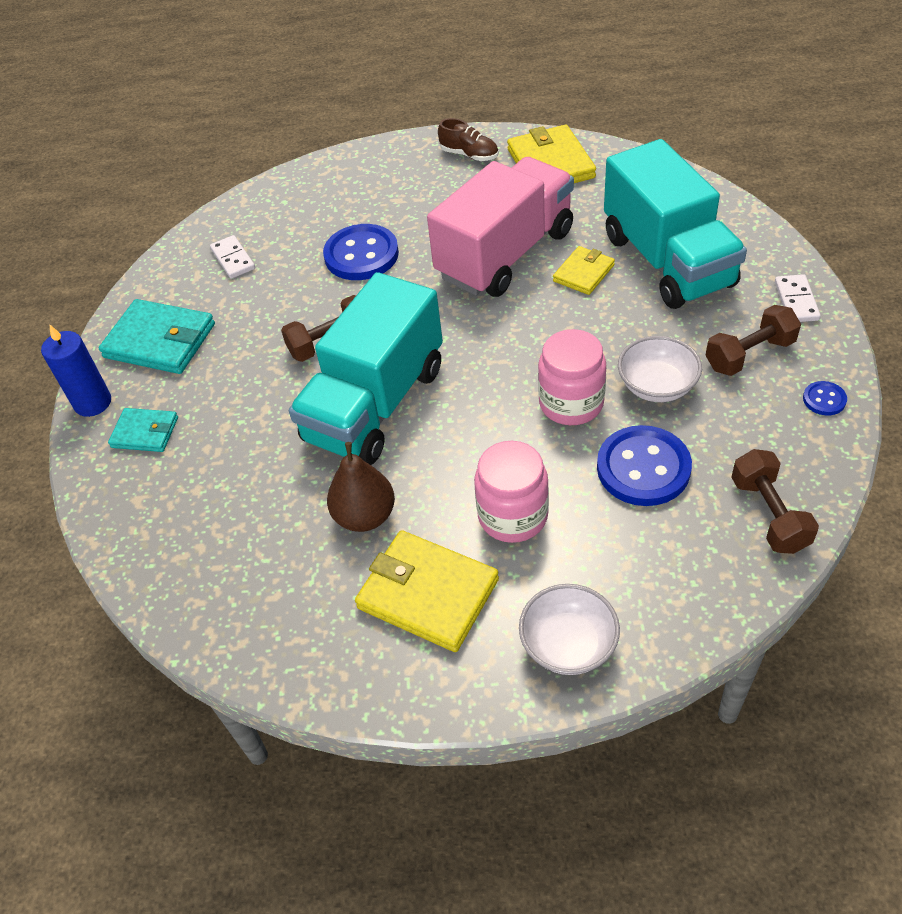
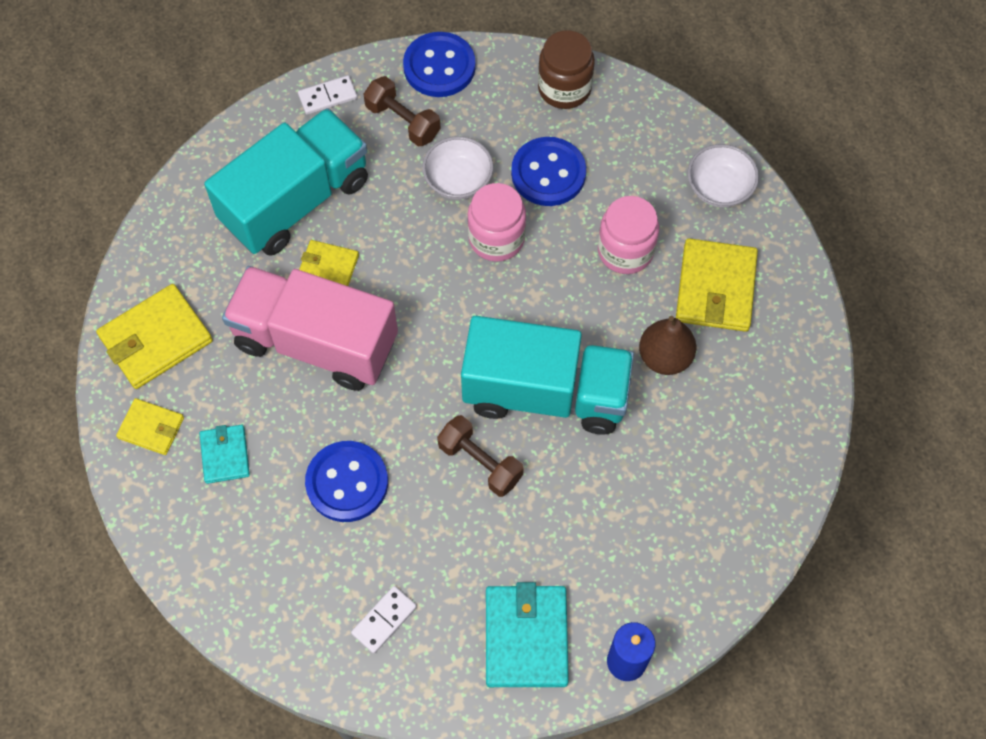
camera: 115 degrees left, 15 degrees up
(145, 432) = (644, 587): turquoise wallet -> turquoise wallet (225, 455)
(469, 155) = (151, 428): brown shoe -> yellow wallet
(769, 514) = (564, 88): brown dumbbell -> brown jar
(824, 399) = (439, 66): blue button -> blue button, size x2.16

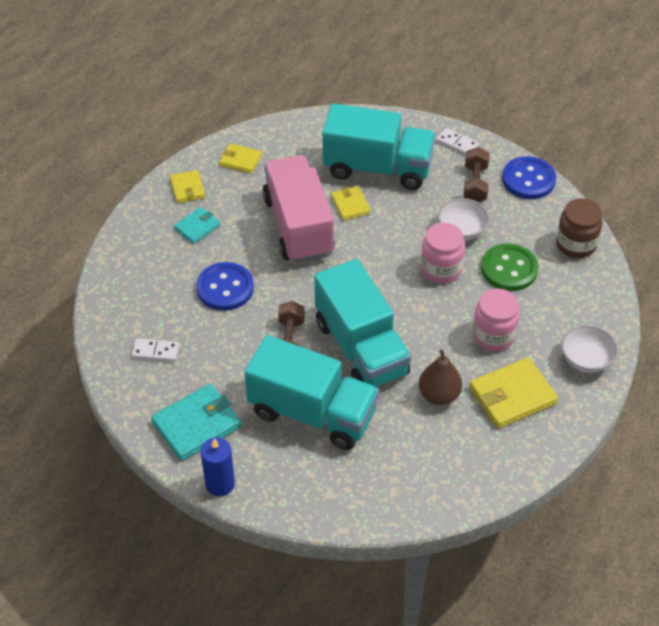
camera: 55 degrees right, 15 degrees down
(156, 339) = (240, 160): yellow wallet -> yellow wallet, size x0.58
(548, 173) = (509, 269): blue button -> green button
(598, 501) = (312, 413): none -> turquoise truck

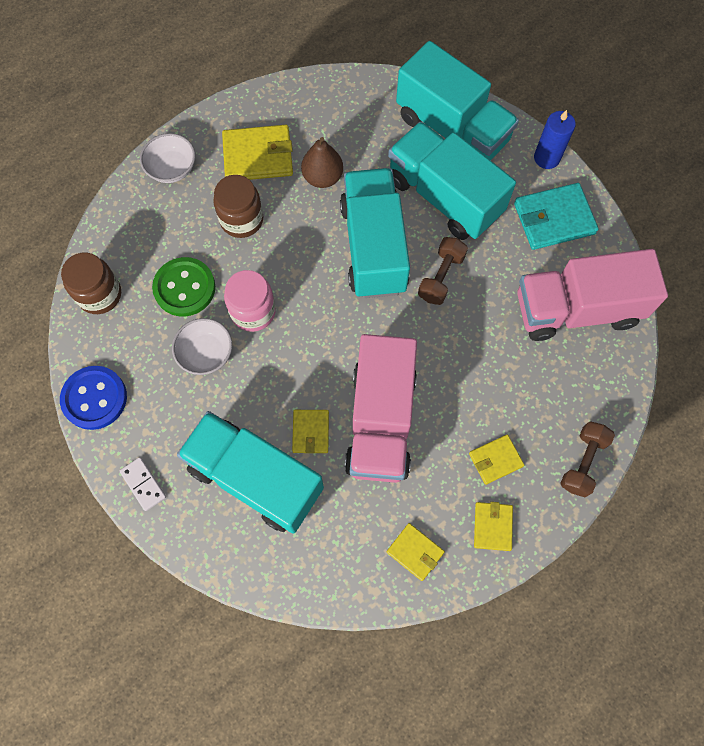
camera: 160 degrees left, 20 degrees up
(156, 351) = (576, 309): white domino -> pink truck
(197, 227) = (495, 460): turquoise wallet -> yellow wallet
(225, 288) = (487, 363): blue button -> none
(330, 484) = (452, 129): none -> turquoise truck
(475, 184) = (157, 413): brown dumbbell -> brown dumbbell (583, 462)
(493, 335) = (241, 219): pink jar -> brown jar

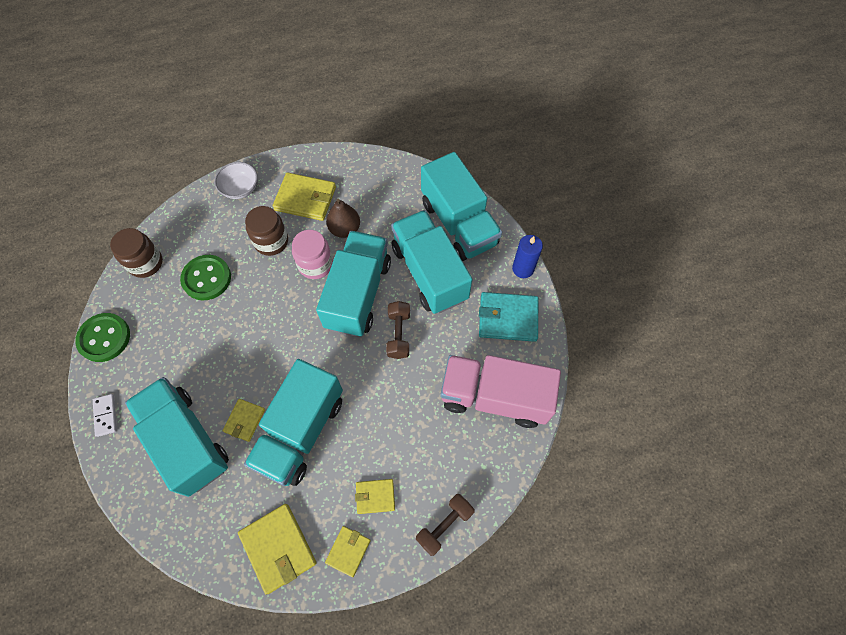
camera: 20 degrees right, 5 degrees down
(94, 398) = (104, 338): blue button -> green button
(206, 353) = (198, 332): white bowl -> none
(253, 311) = (246, 313): pink jar -> pink jar (315, 264)
(380, 421) = (301, 431): pink truck -> turquoise truck
(415, 552) = (278, 548): yellow wallet -> yellow wallet, size x1.73
(441, 277) = (398, 334): brown dumbbell -> brown dumbbell turned 45 degrees counterclockwise

